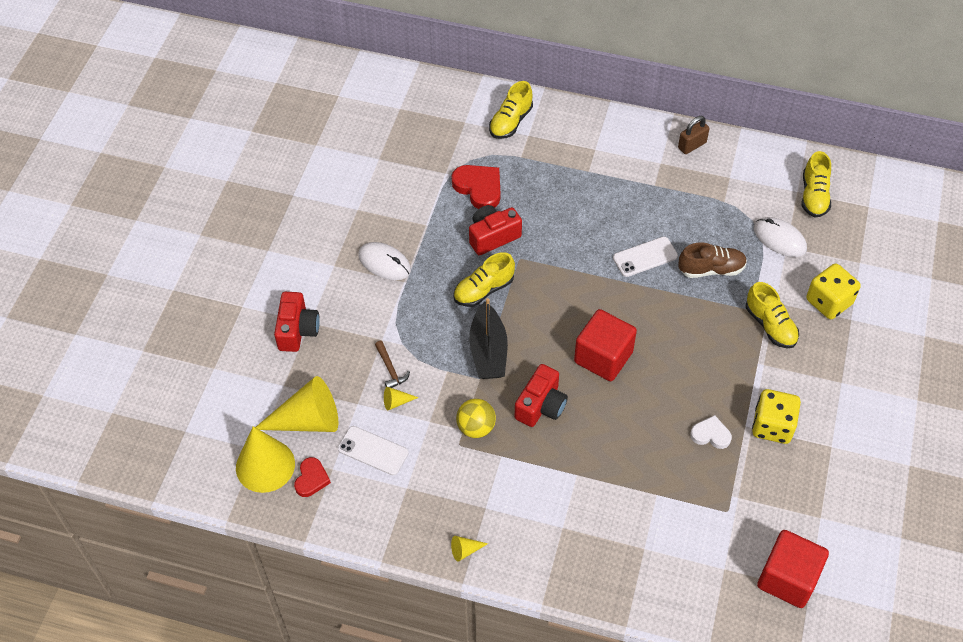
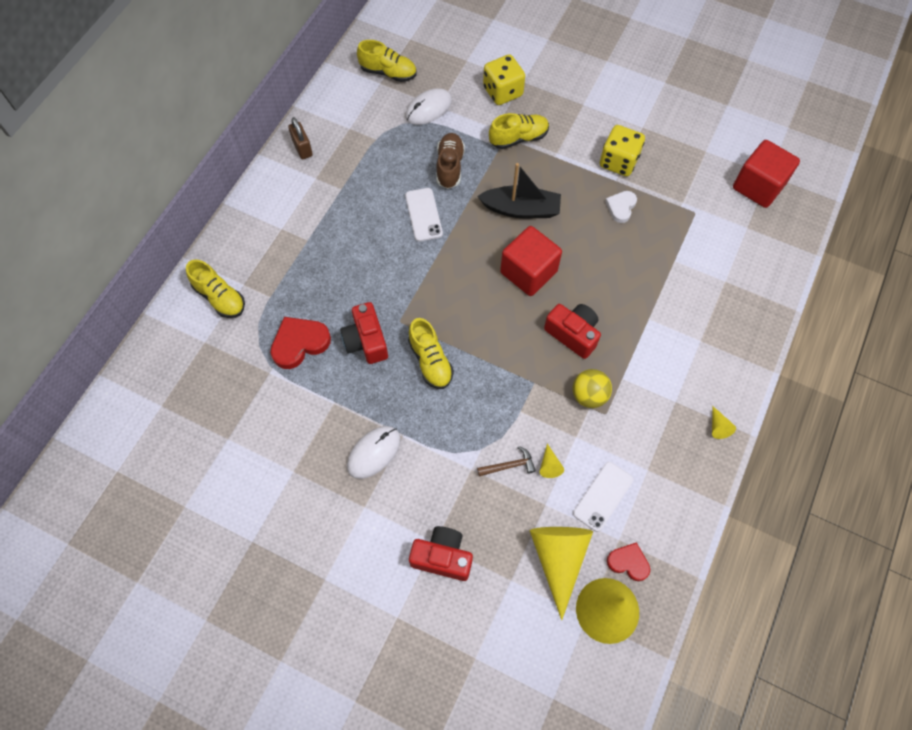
camera: 80 degrees left, 10 degrees up
(488, 351) = (504, 369): black boat -> black boat (521, 209)

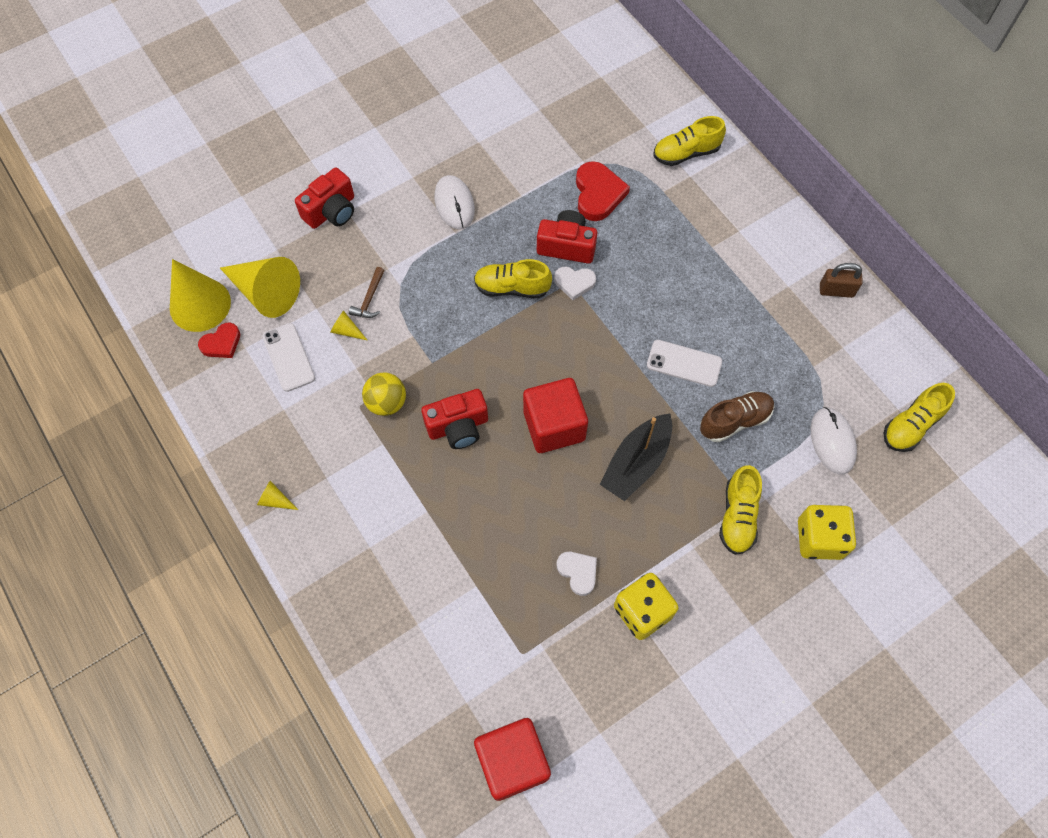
camera: 120 degrees right, 0 degrees up
(398, 318) = (574, 283): none -> white heart
(449, 166) = (735, 421): brown shoe -> brown shoe turned 60 degrees counterclockwise

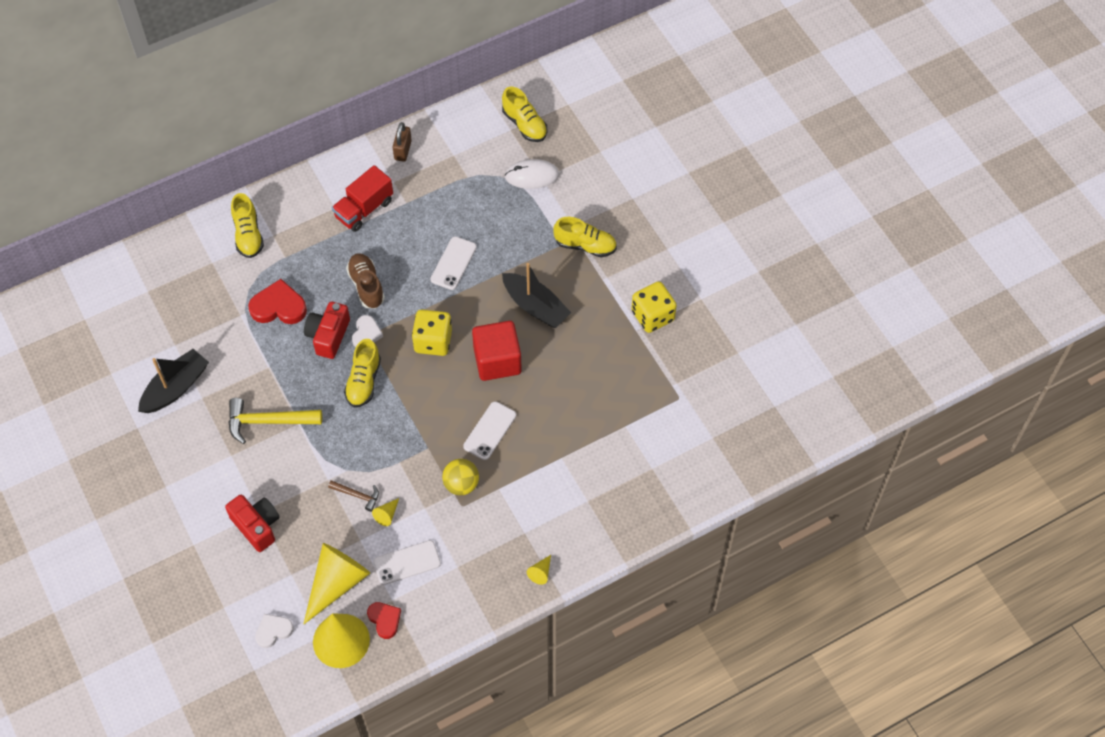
camera: 85 degrees left, 5 degrees down
(454, 204) = (268, 421): white mouse -> yellow hammer
(458, 426) = (490, 431): red camera -> white phone
(488, 118) = (175, 388): none -> black boat
(512, 761) = (755, 410): red cube -> none
(578, 572) = (620, 355): white heart -> white heart (273, 631)
(735, 421) = (507, 236): brown shoe -> brown shoe (366, 286)
(742, 260) = (364, 209): none -> red truck
(819, 539) = (607, 197): yellow dice -> yellow dice (433, 341)

